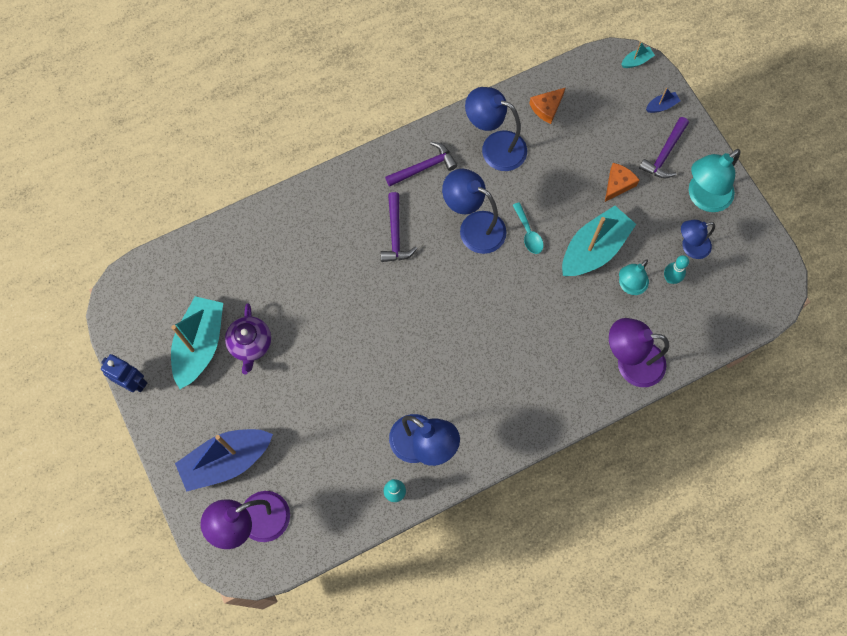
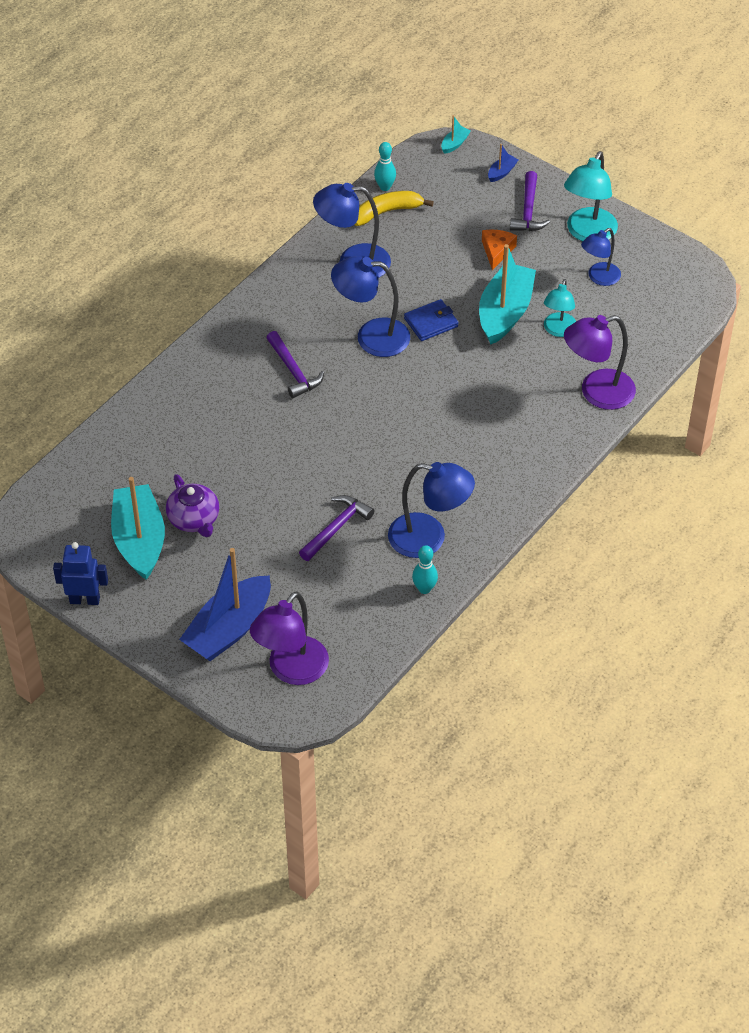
camera: 25 degrees left, 20 degrees down
(424, 167) = (289, 304): purple hammer -> purple hammer (336, 528)
(528, 233) = (431, 322): turquoise spoon -> blue wallet
(546, 108) = (387, 212): orange cheese -> yellow banana
(670, 278) = (595, 310): turquoise bowling pin -> turquoise bowling pin (385, 187)

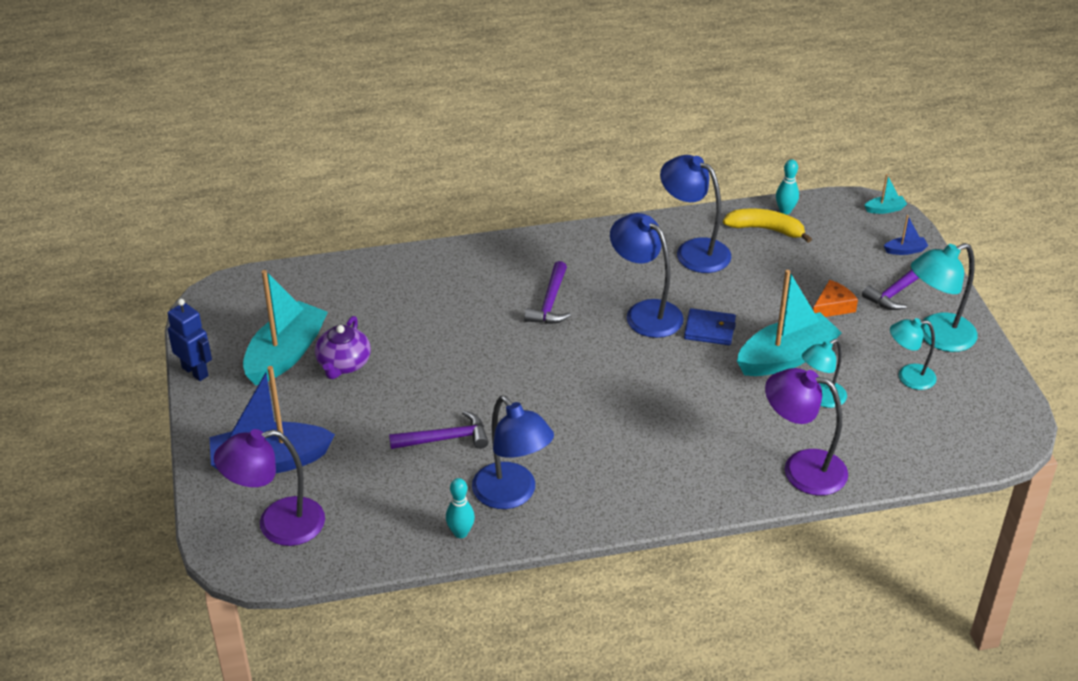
camera: 40 degrees right, 10 degrees down
(599, 278) = (908, 377): blue lamp -> turquoise lamp

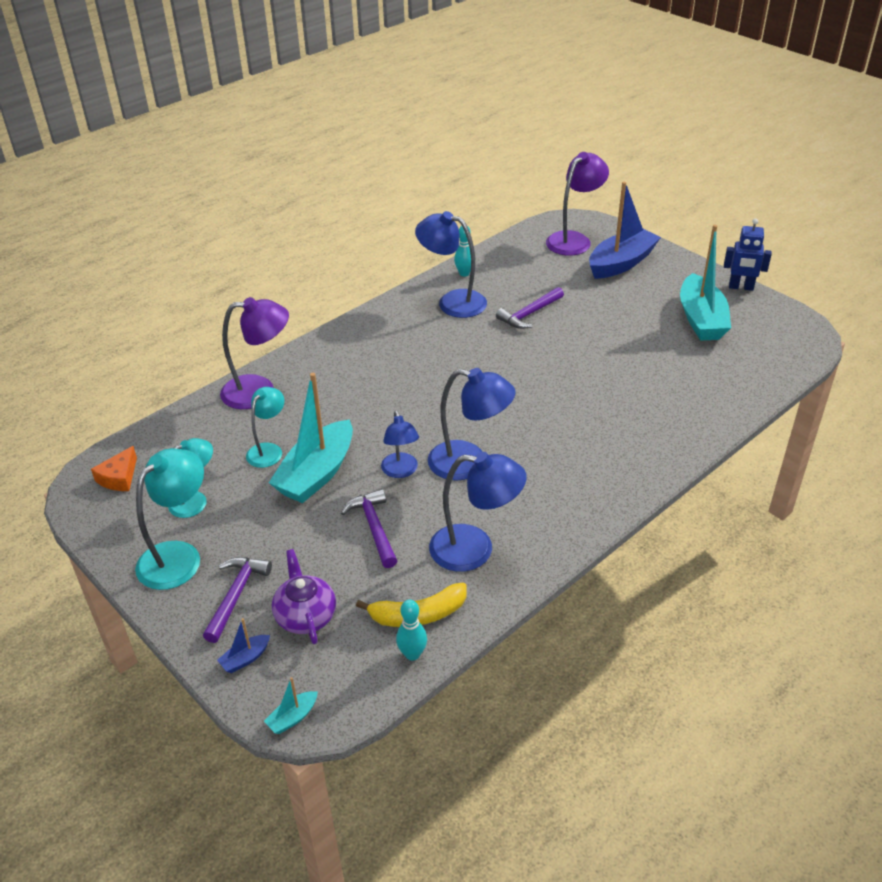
camera: 150 degrees right, 0 degrees up
(343, 364) = (654, 329): purple teapot -> purple teapot (305, 615)
(550, 302) = (557, 437): purple hammer -> purple hammer (374, 528)
(709, 330) = (401, 471): blue wallet -> blue lamp
(833, 306) = (297, 545): orange cheese -> orange cheese (119, 477)

